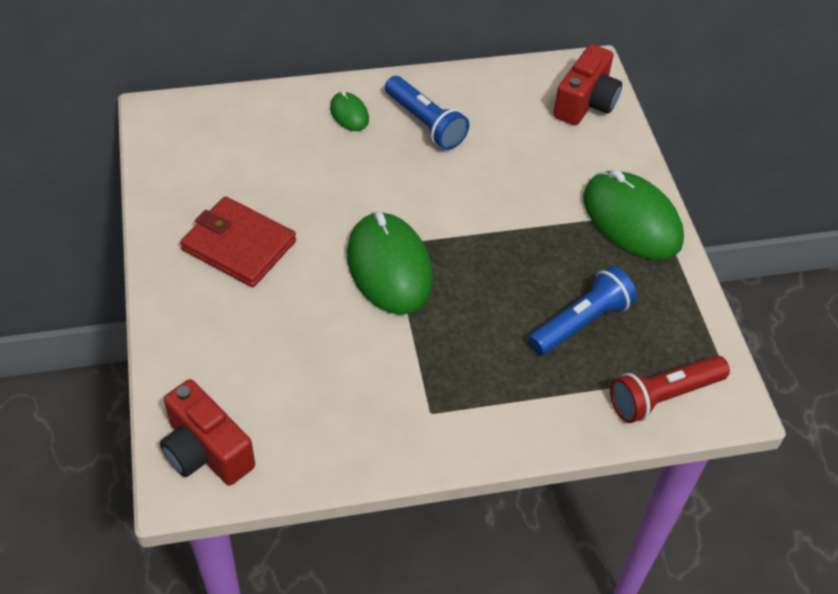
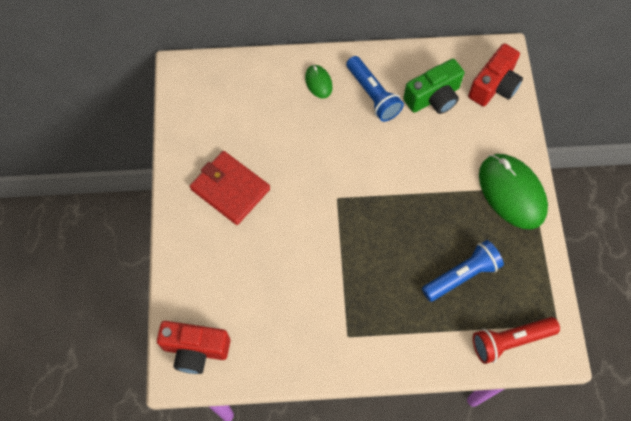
camera: 10 degrees right, 15 degrees up
(206, 451) = (195, 349): red camera -> red camera turned 45 degrees counterclockwise
(389, 267) = (332, 217): green mouse -> none
(507, 120) = (433, 97): none -> green camera

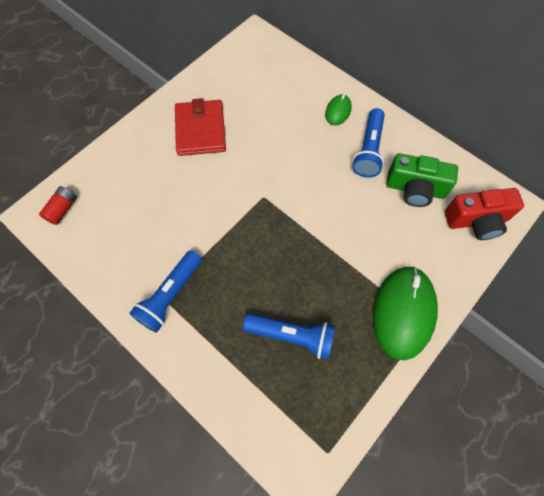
camera: 45 degrees right, 0 degrees up
(195, 349) = (62, 209): red camera -> red battery
(353, 329) = (170, 295): none -> blue flashlight
(510, 341) = (274, 425): red flashlight -> none

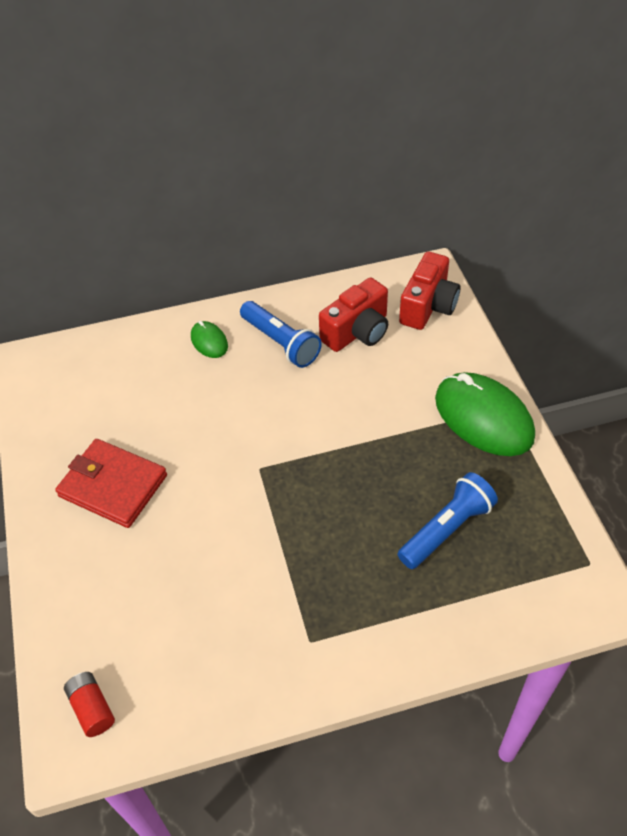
camera: 55 degrees left, 15 degrees down
(170, 295) = (315, 630): blue flashlight -> none
(415, 189) = (357, 332): green camera -> red camera

